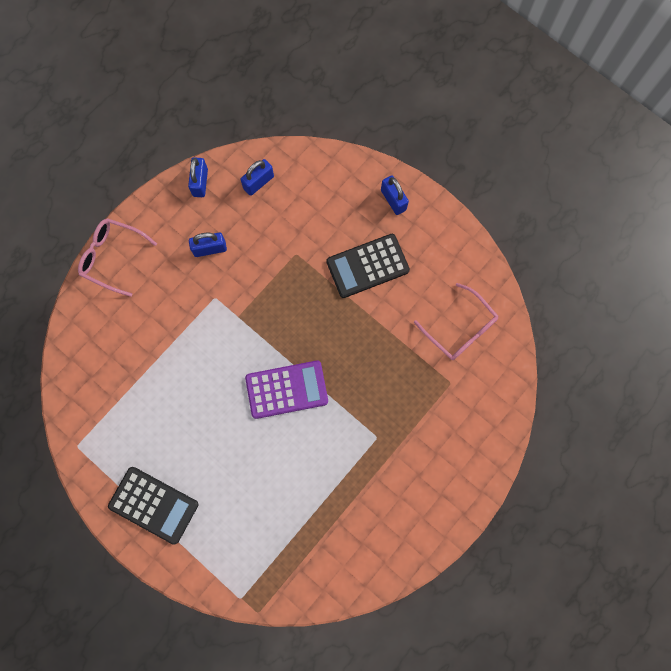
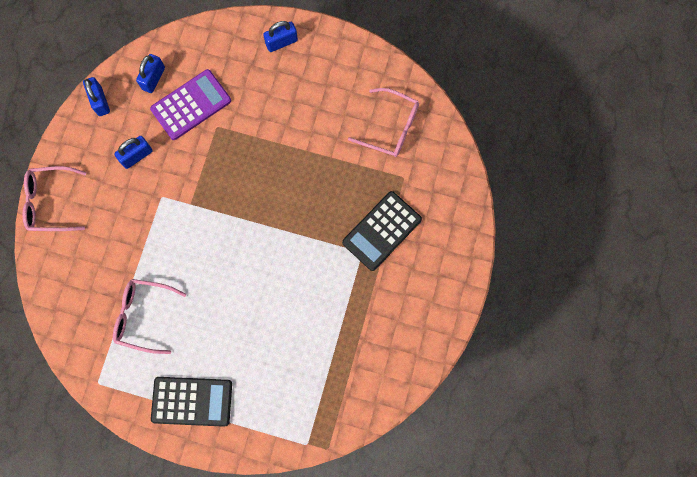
camera: 25 degrees left, 0 degrees up
(147, 403) = (144, 316): none -> pink glasses
(286, 389) = (263, 247): purple calculator -> purple calculator (191, 105)
(367, 266) = (285, 109): black calculator -> black calculator (382, 231)
(393, 200) = (281, 42): blue padlock -> blue padlock turned 60 degrees counterclockwise

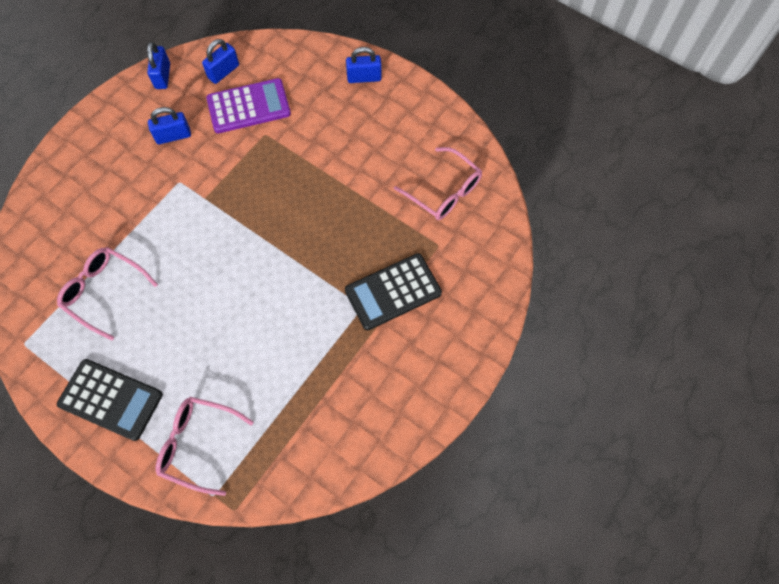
camera: 20 degrees right, 10 degrees down
(50, 202) = (69, 151): pink glasses -> pink glasses (198, 444)

